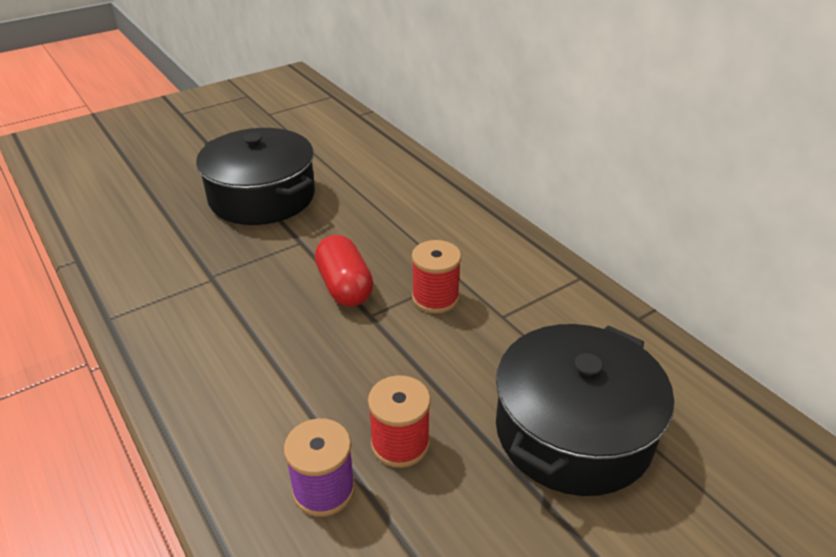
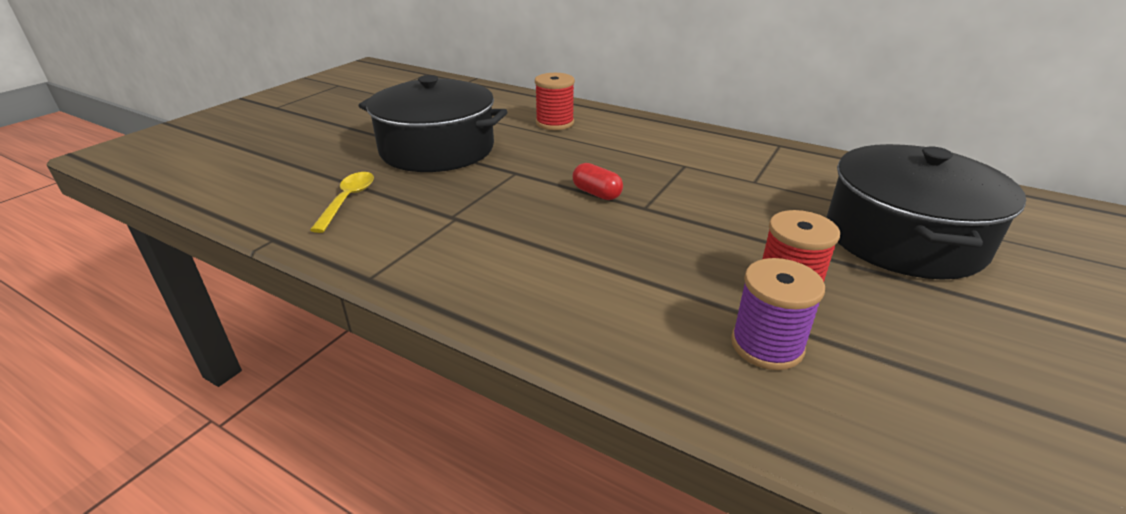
camera: 25 degrees left, 5 degrees down
(152, 236) = (348, 200): none -> yellow spoon
(345, 287) = (596, 193): red capsule -> red capsule, size x0.61
(435, 298) = (685, 183): red spool -> red spool (555, 123)

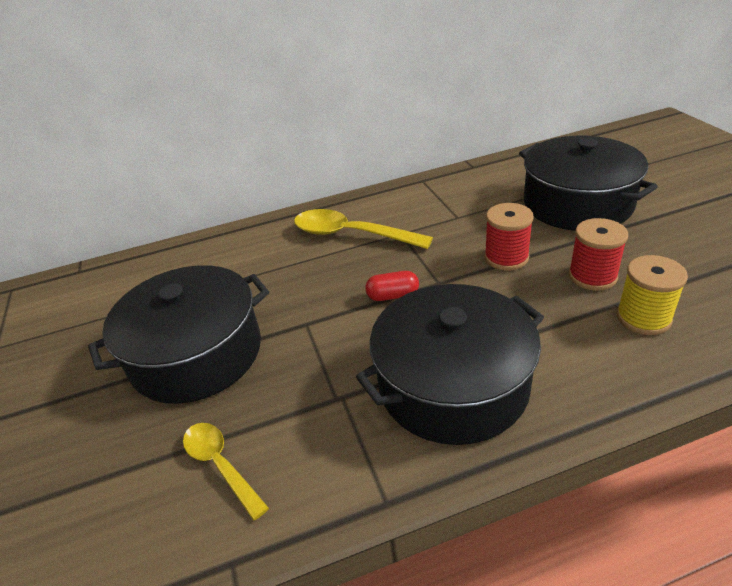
camera: 45 degrees left, 5 degrees up
(523, 262) = (453, 385): none -> black pot
(555, 123) = (248, 260): red spool -> red spool (506, 257)
(646, 146) = (351, 234): none -> yellow spoon
(767, 345) = (643, 318): purple spool -> yellow spool

